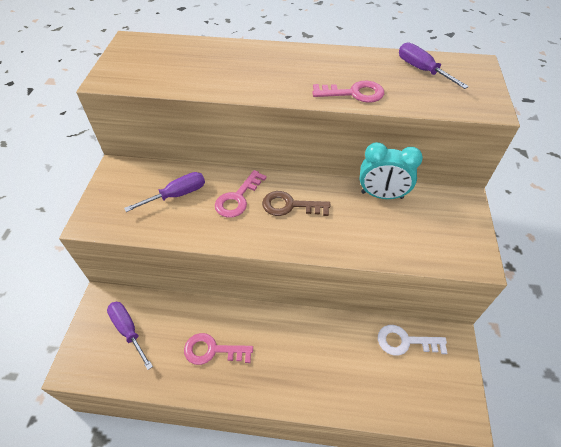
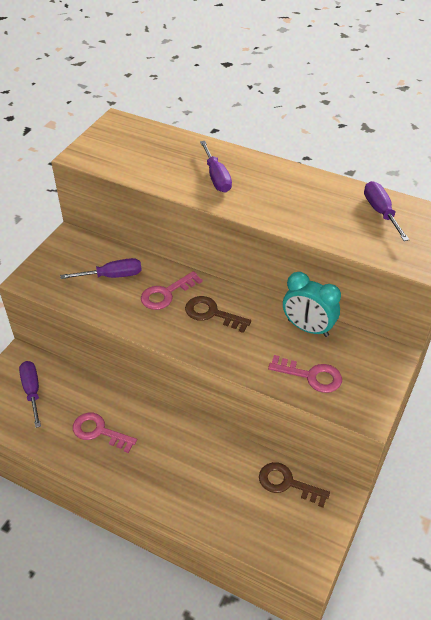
camera: 20 degrees right, 5 degrees down
(256, 72) = (216, 177): none -> purple screwdriver
(354, 93) = (297, 220): pink key -> pink key (311, 376)
(405, 341) = (287, 483): white key -> brown key

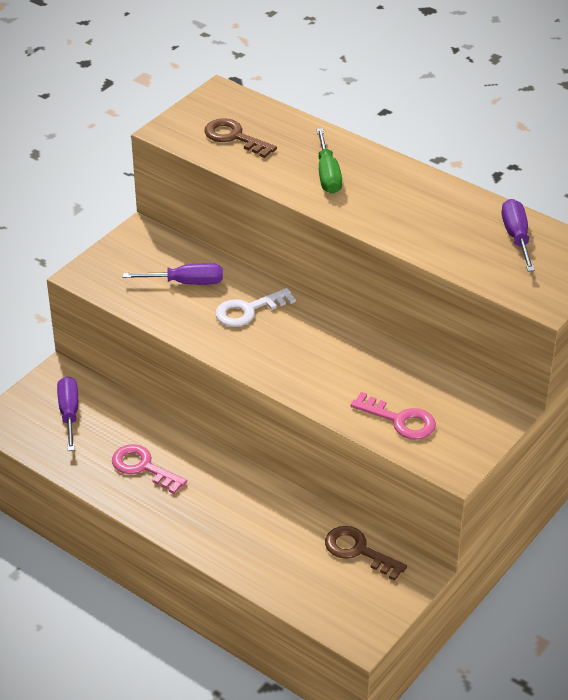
camera: 10 degrees right, 5 degrees down
(166, 294) = (248, 310): pink key -> white key
(212, 313) = (298, 339): brown key -> brown key (234, 137)
(216, 177) = (327, 175): purple screwdriver -> green screwdriver
(308, 328) = (411, 369): turquoise clock -> none

